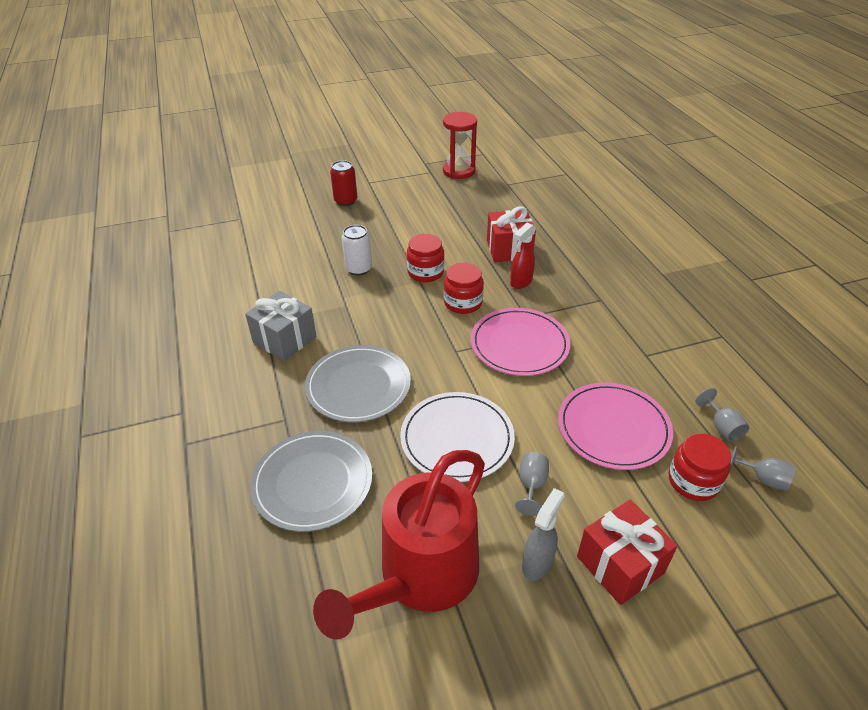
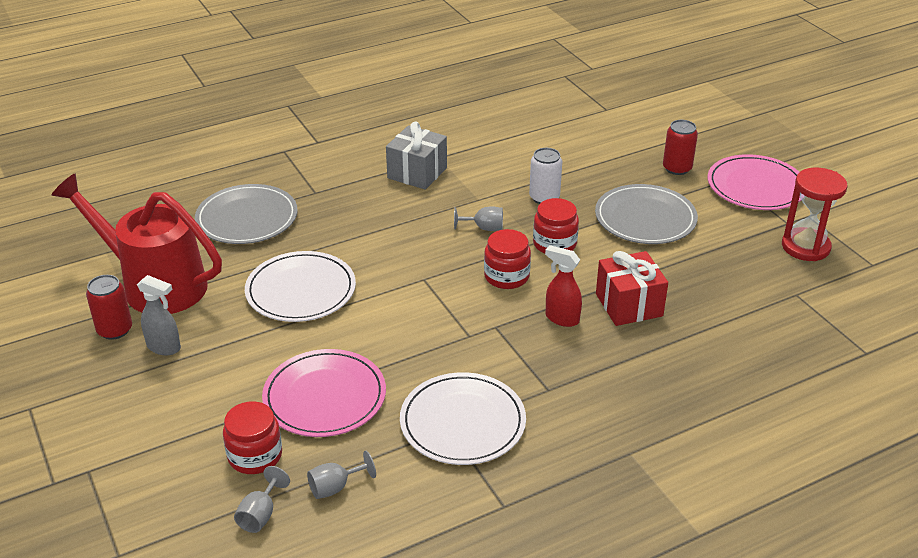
camera: 80 degrees right, 5 degrees down
(358, 386) = (361, 224): grey plate -> grey plate (645, 218)
(501, 619) = (115, 330): none -> red can
(519, 344) = (444, 323): pink plate -> pink plate (756, 186)
(531, 485) = (247, 340): grey goblet -> grey goblet (484, 228)
(620, 564) = (159, 398): red gift -> none
(639, 347) = (462, 422): none -> white plate

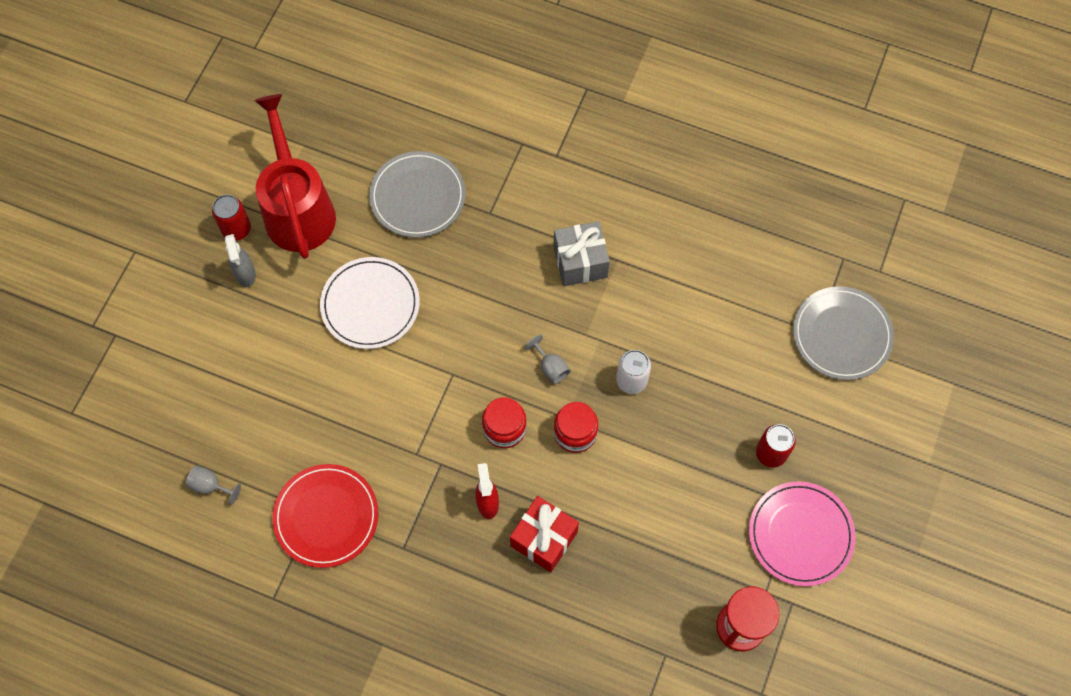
camera: 50 degrees right, 30 degrees up
(255, 455) = (199, 416): red jar -> none
(260, 515) = (157, 462): grey goblet -> none
(324, 397) = (281, 412): pink plate -> none
(462, 422) = (326, 516): white plate -> red plate
(645, 218) = (671, 476): grey plate -> grey plate (841, 335)

